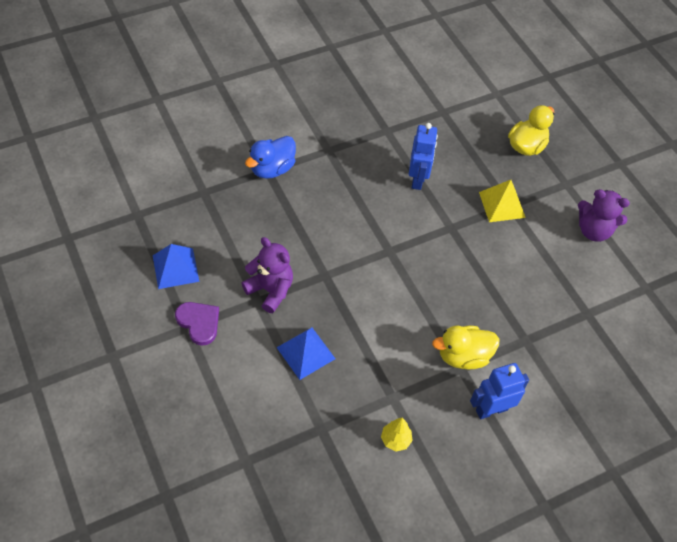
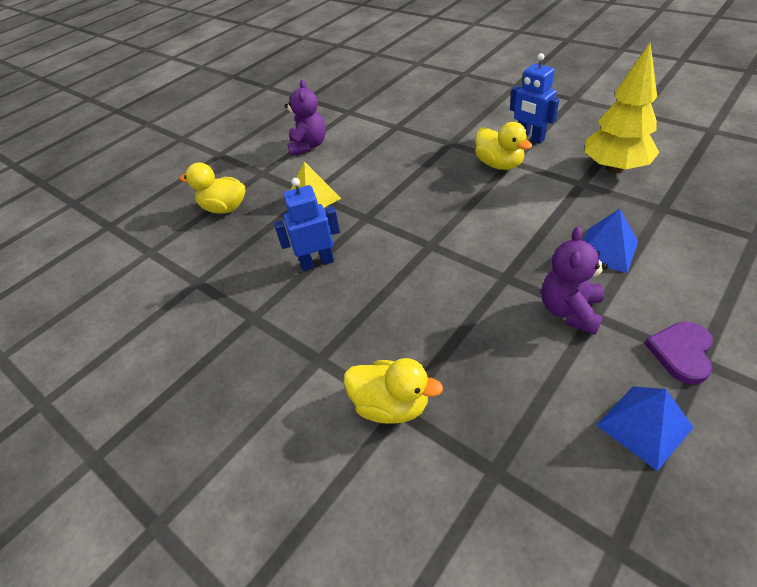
camera: 105 degrees left, 10 degrees down
(272, 169) = (391, 405): blue duck -> yellow duck
(395, 440) = (615, 168): yellow tree -> yellow tree, size x2.30

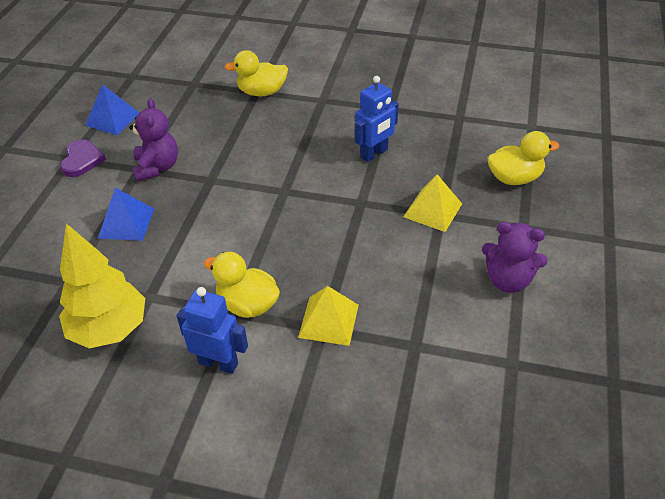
camera: 150 degrees right, 0 degrees up
(308, 146) = (508, 280): purple teddy bear -> purple teddy bear turned 45 degrees counterclockwise
(444, 146) = (328, 320): none -> yellow pyramid

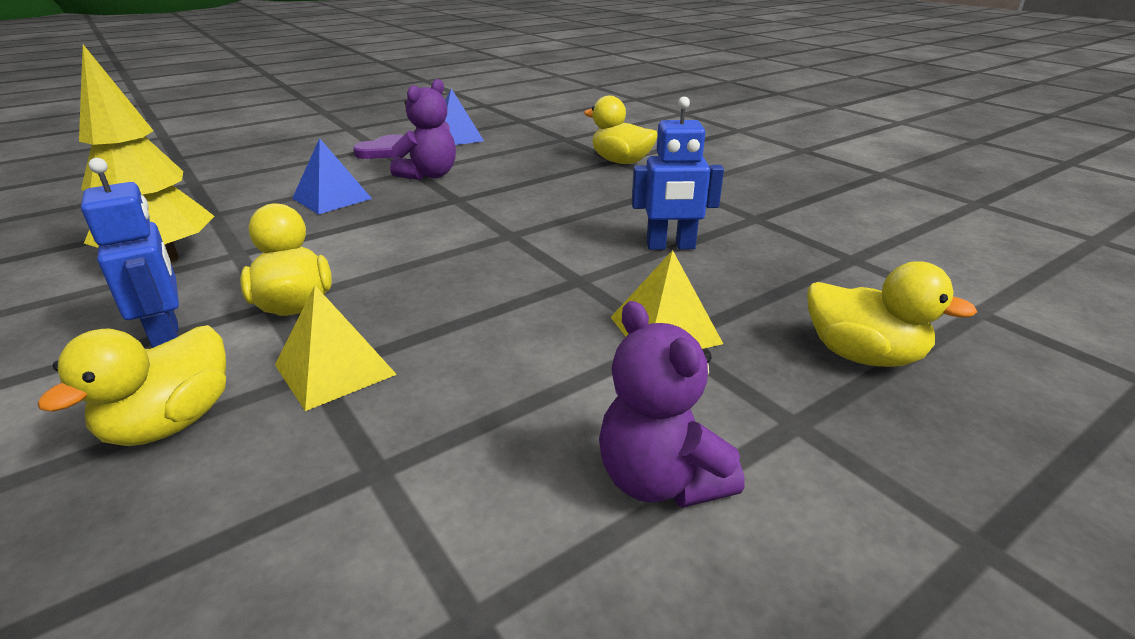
camera: 40 degrees right, 15 degrees down
(304, 390) = (171, 423): none -> yellow duck

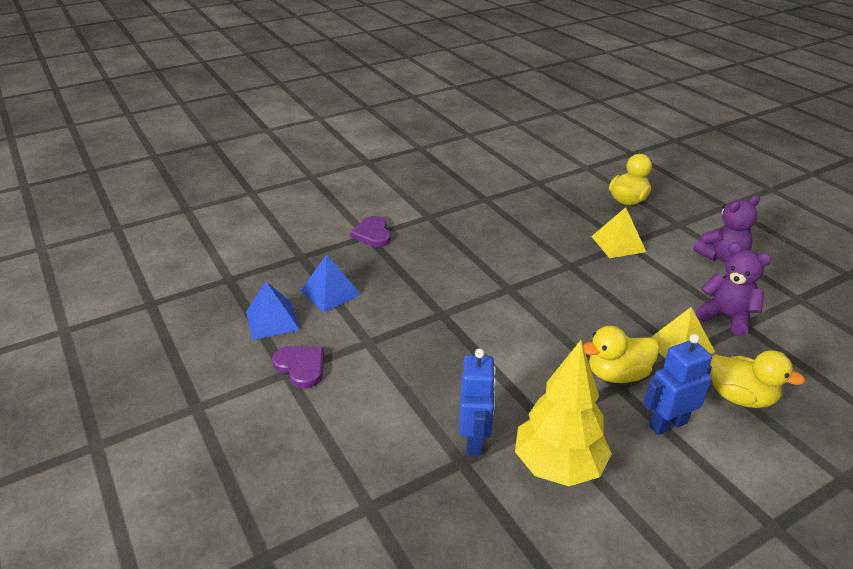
camera: 85 degrees left, 5 degrees up
(332, 198) = (431, 386): blue pyramid -> blue pyramid (330, 292)
(429, 175) = (382, 331): purple teddy bear -> purple teddy bear (726, 317)
(621, 162) = (372, 234): yellow duck -> purple heart
(670, 246) = (525, 231): blue robot -> blue robot (474, 440)

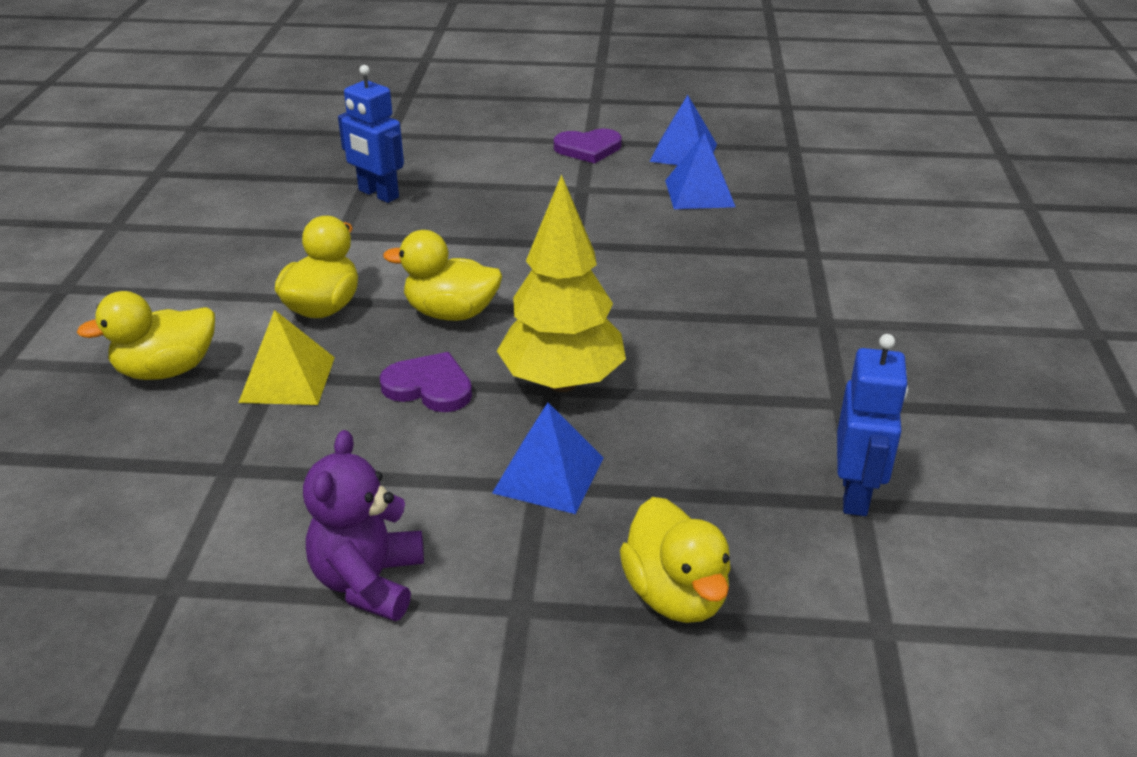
camera: 125 degrees right, 0 degrees up
(372, 234) = (814, 258): purple heart -> purple heart (429, 387)
(558, 466) = (289, 219): yellow tree -> yellow tree (562, 382)
(559, 323) = (451, 313): none -> yellow duck
(618, 244) = (549, 475): yellow pyramid -> blue pyramid
(667, 424) = (225, 299): blue robot -> blue robot (855, 494)
(726, 317) = (263, 463): purple teddy bear -> none

